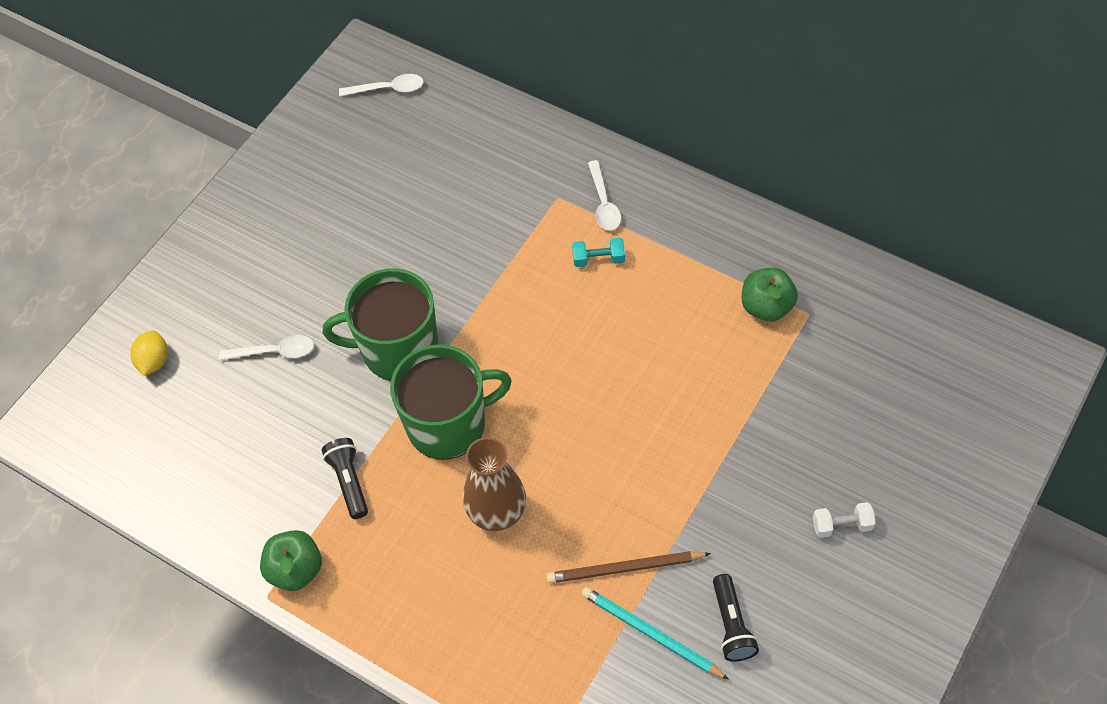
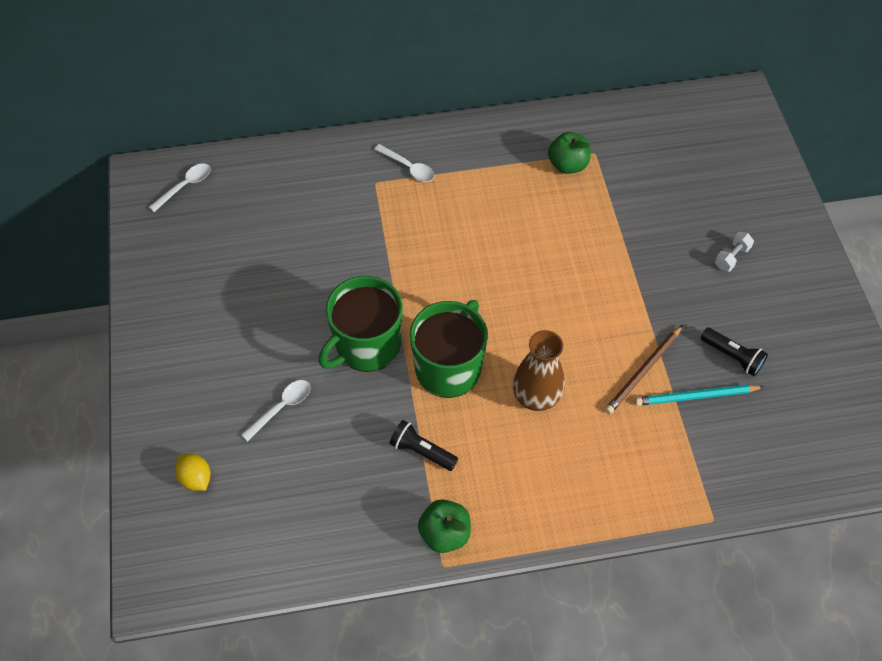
camera: 45 degrees left, 0 degrees up
(598, 259) = (440, 203): turquoise dumbbell -> none

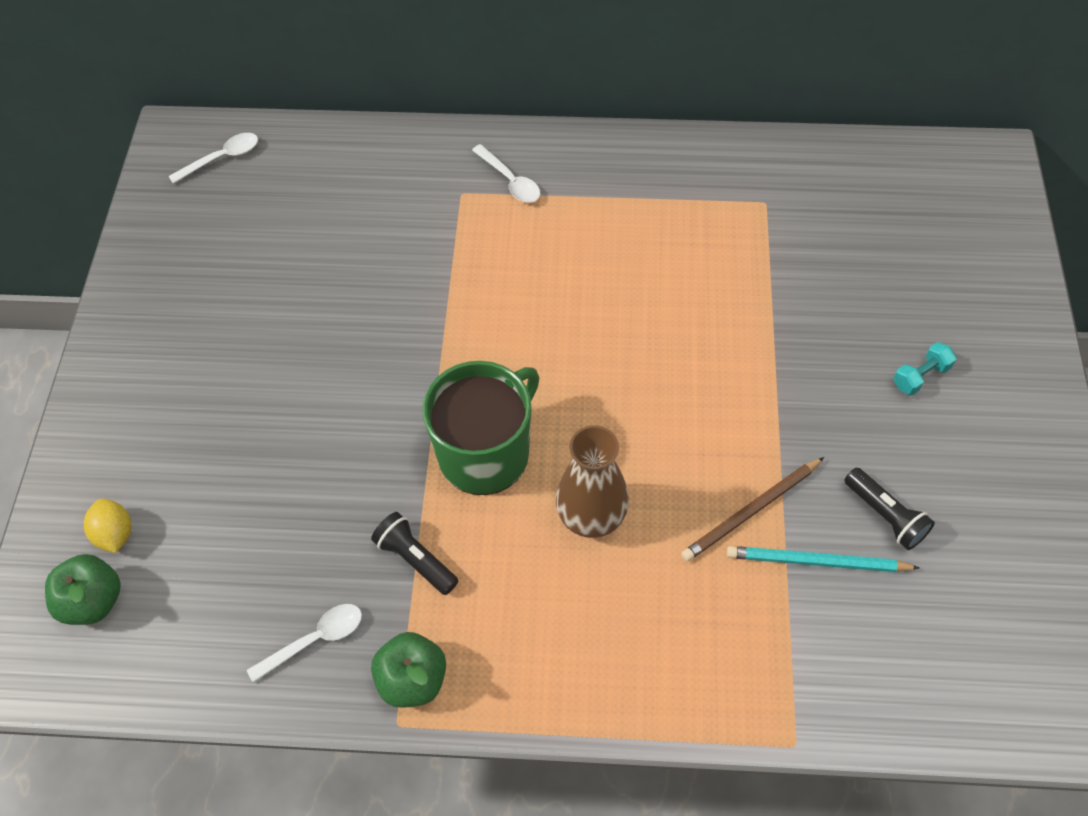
camera: 15 degrees right, 0 degrees up
(281, 407) = (252, 463): white spoon -> white spoon (315, 640)
(367, 345) = (386, 403): green mug -> none
(567, 165) = (723, 212): green apple -> green apple (93, 601)
(731, 257) = (920, 376): white dumbbell -> turquoise dumbbell

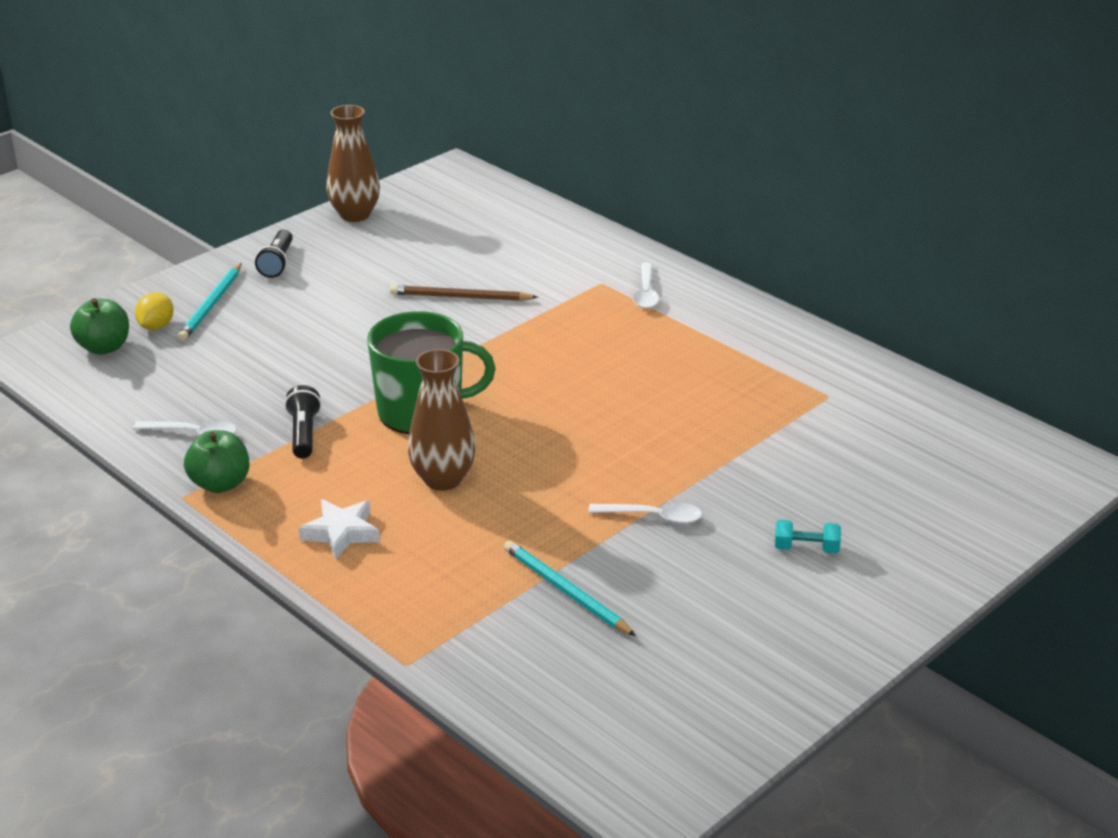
camera: 40 degrees right, 25 degrees down
(138, 466) = (211, 305): none -> turquoise pencil
(145, 253) = (355, 215): none -> brown vase
(222, 158) = (467, 193): white spoon -> white spoon (653, 517)
(581, 648) = (341, 533): none -> white star
(751, 511) = (558, 540): brown pencil -> brown pencil (460, 297)
(885, 515) = (656, 600): black flashlight -> black flashlight (277, 263)

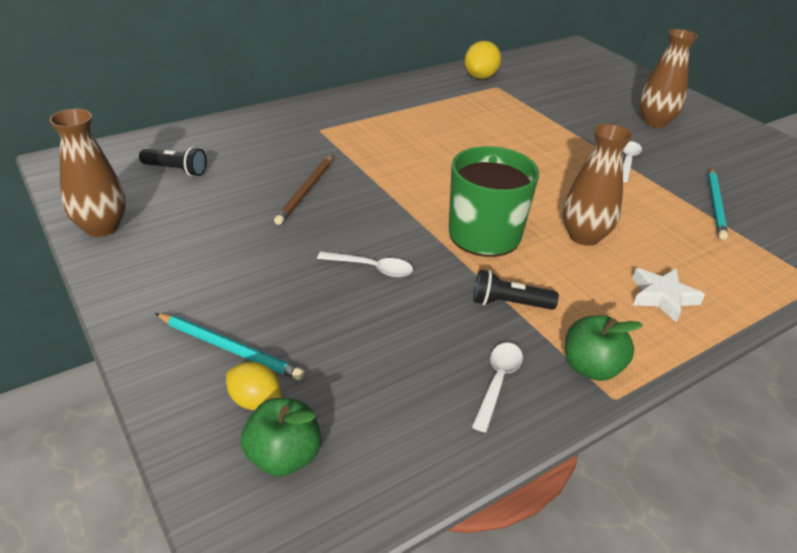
camera: 80 degrees left, 5 degrees up
(277, 263) = (167, 289): black flashlight -> black flashlight (176, 170)
(565, 591) = (715, 205): turquoise pencil -> turquoise pencil turned 45 degrees counterclockwise
(646, 293) = (344, 116): white spoon -> white spoon (372, 268)
(806, 548) = (655, 122): turquoise dumbbell -> brown vase
(853, 380) = (480, 77): none -> yellow lemon

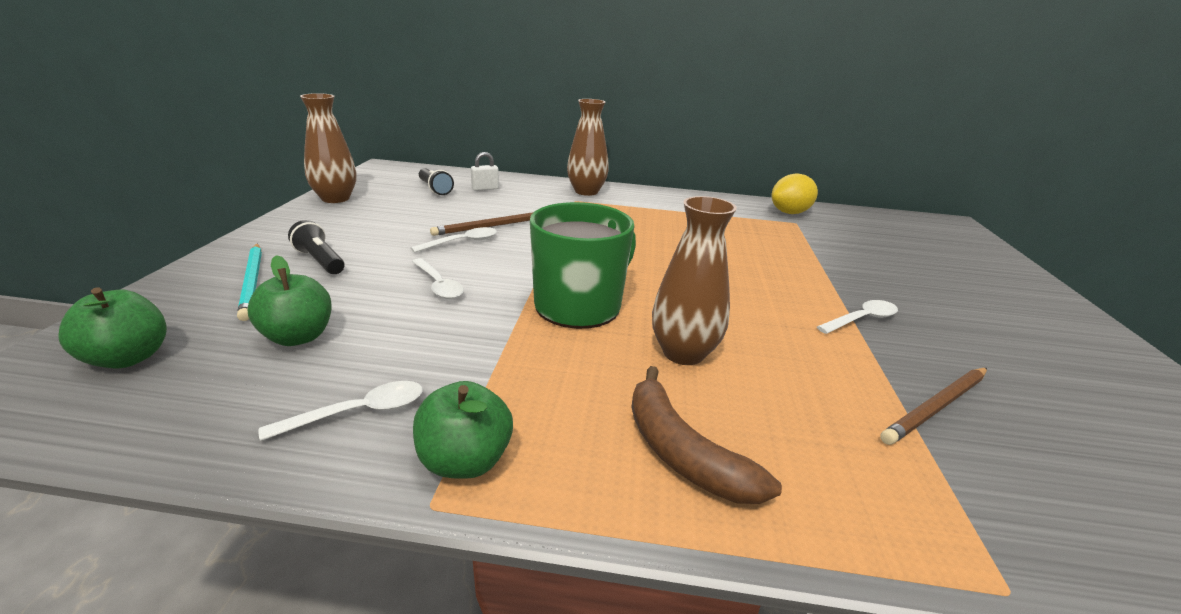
camera: 40 degrees right, 10 degrees down
(221, 149) = (485, 189): none -> white padlock
(255, 401) = (194, 317): yellow lemon -> none
(314, 219) = (462, 242): none -> white spoon
(363, 364) = (298, 337): none -> green apple
(509, 303) = (496, 363): black flashlight -> black flashlight (320, 261)
(655, 122) = (966, 303): brown vase -> brown vase (586, 192)
(662, 297) = (681, 452): white star -> brown banana
(715, 205) = (936, 407): turquoise pencil -> brown pencil

